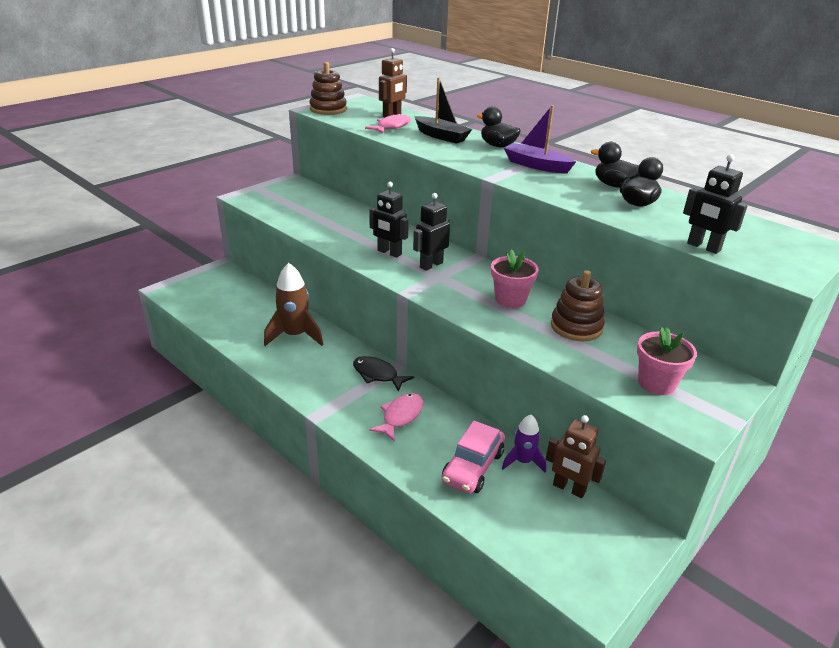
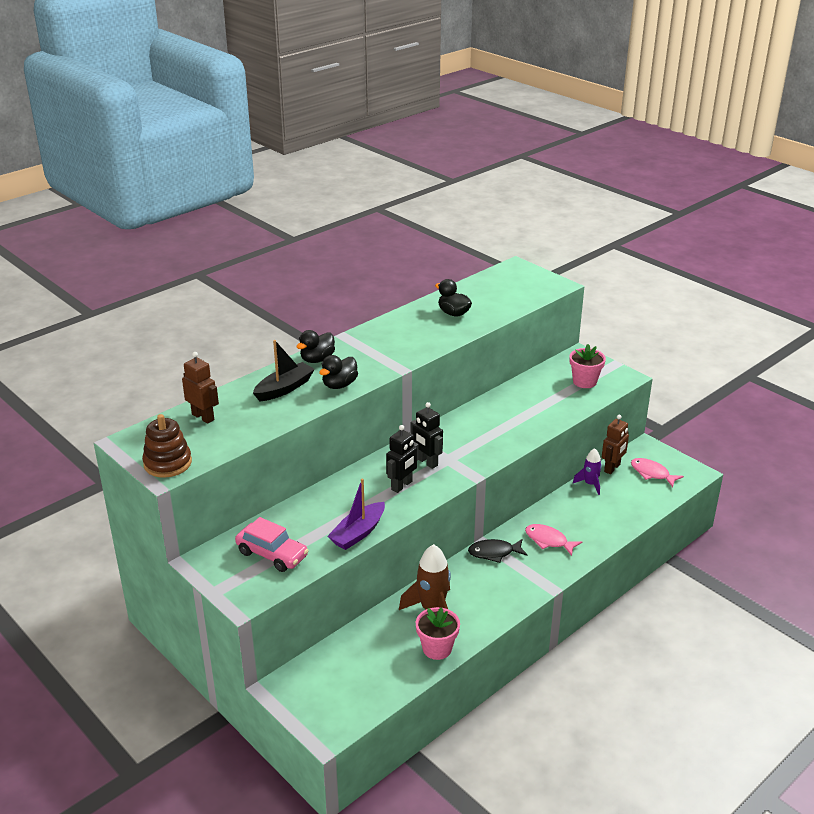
camera: 85 degrees left, 0 degrees up
(378, 375) = (494, 553): black fish -> black fish turned 45 degrees clockwise
(391, 127) = (247, 418): pink fish -> pink fish (652, 473)
(473, 467) = (599, 507): pink car -> pink car (272, 554)
(510, 300) = (485, 426): pink flower pot -> pink flower pot (437, 648)
(536, 165) = (371, 345): purple boat -> purple boat (358, 533)
(576, 327) = (521, 401): brown stacking toy -> none
(614, 185) = (417, 317): black duck -> black duck (339, 385)
(703, 247) = (524, 303): black robot -> none

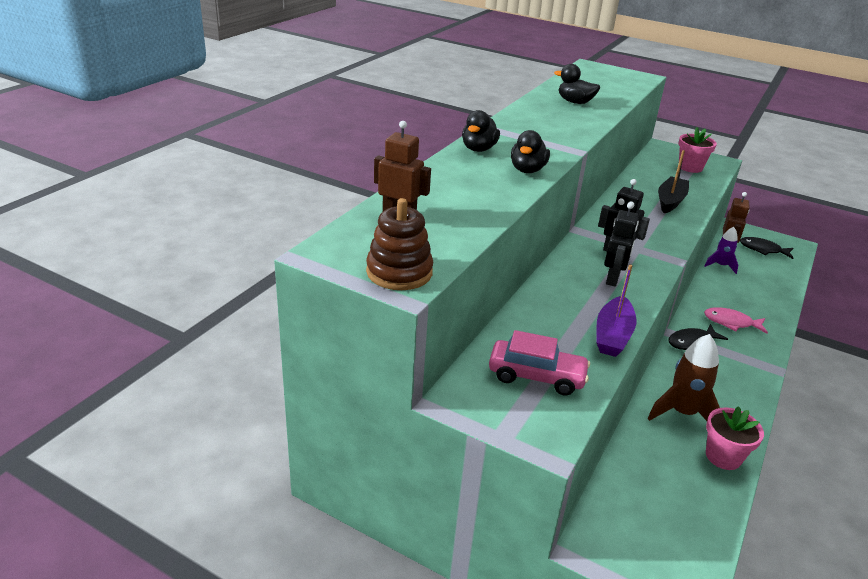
camera: 20 degrees left, 0 degrees up
(284, 388) = (469, 178): black boat -> black boat (670, 201)
(652, 473) = (763, 250): pink fish -> black fish

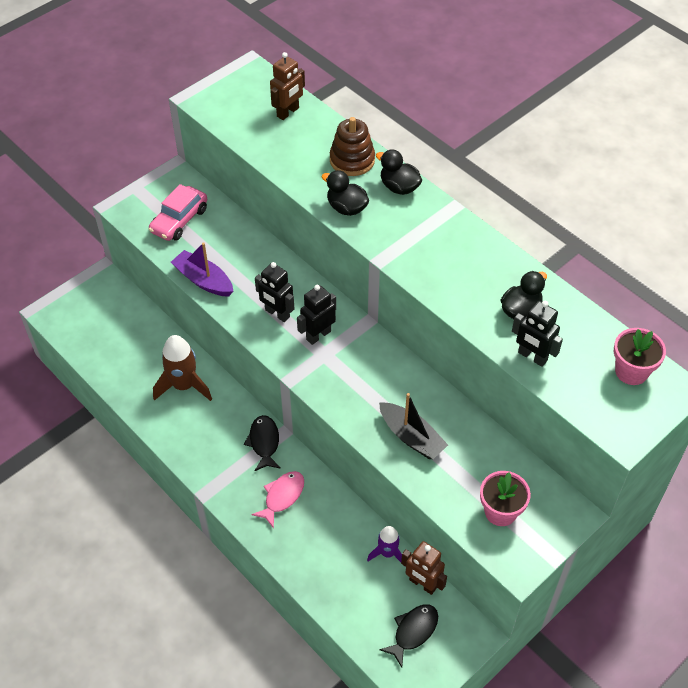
camera: 110 degrees right, 20 degrees up
(399, 272) = (214, 98): brown stacking toy -> brown stacking toy (352, 160)
(613, 98) = (532, 357): none -> black robot
(723, 456) = (132, 389): pink flower pot -> pink flower pot (631, 371)

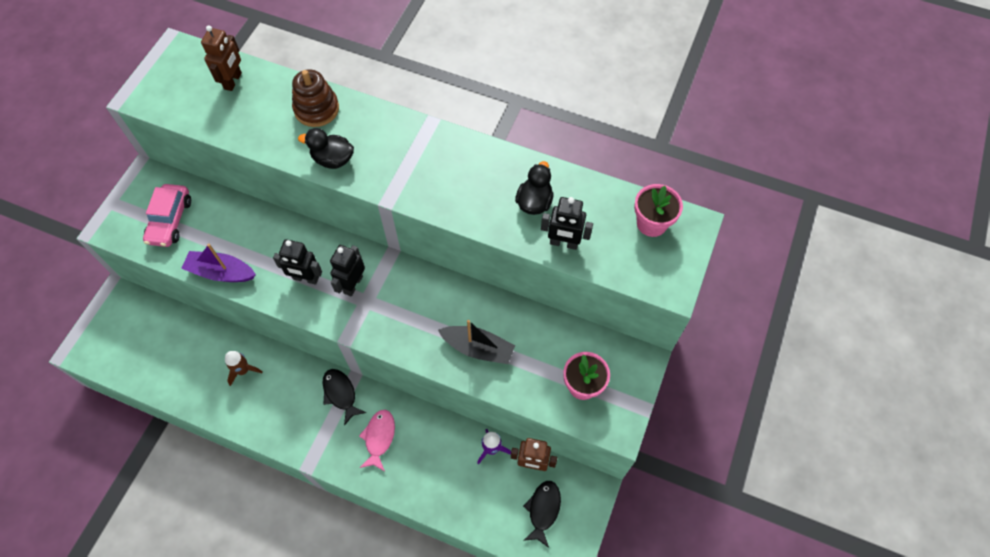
camera: 25 degrees left, 10 degrees up
(184, 386) = (243, 370): brown rocket -> brown rocket, size x0.60
(399, 187) = (372, 121): black duck -> none

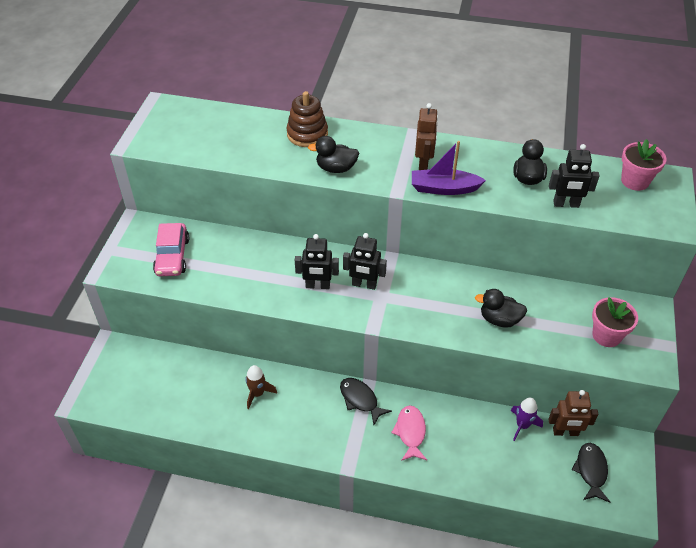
camera: 10 degrees left, 15 degrees down
(221, 272) = (234, 291): purple boat -> purple boat (444, 188)
(233, 81) = (224, 122): brown robot -> brown robot (423, 163)
(353, 284) = (364, 285): black robot -> black robot turned 90 degrees counterclockwise
(478, 348) = (499, 319): black boat -> black duck

